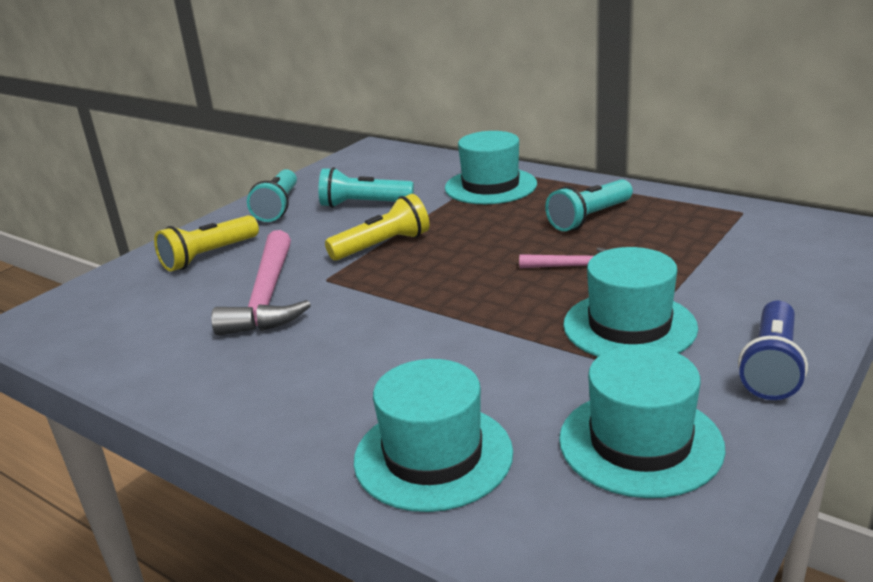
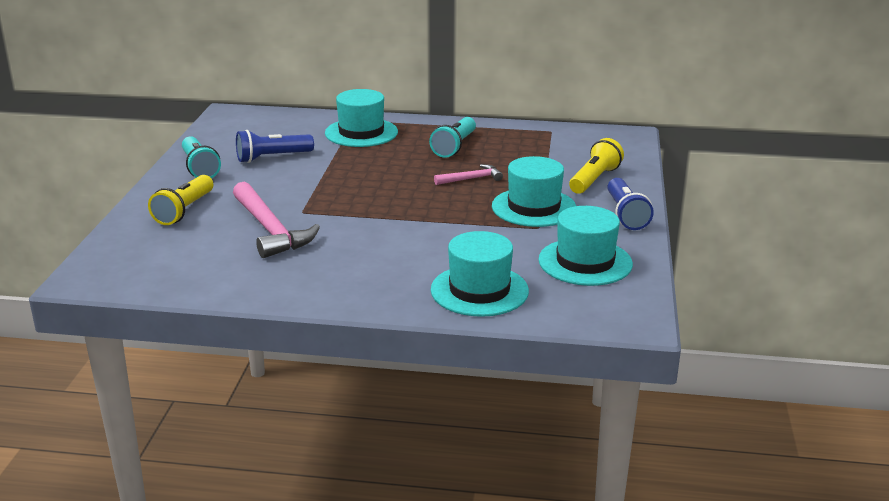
camera: 30 degrees left, 0 degrees up
(363, 204) = (272, 157): turquoise flashlight -> blue flashlight
(383, 246) = (321, 184): yellow flashlight -> yellow flashlight (594, 179)

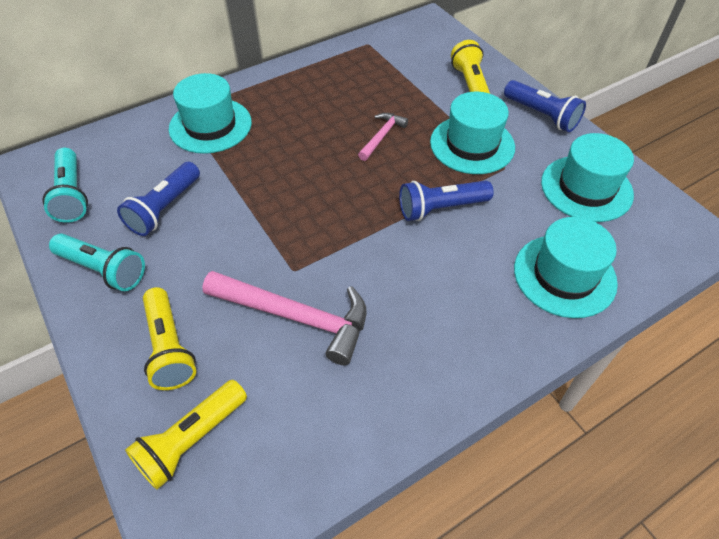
camera: 40 degrees left, 25 degrees up
(140, 246) = (191, 440): none -> yellow flashlight
(449, 226) = (440, 208): none -> blue flashlight
(454, 147) = (317, 102): turquoise flashlight -> turquoise flashlight (72, 195)

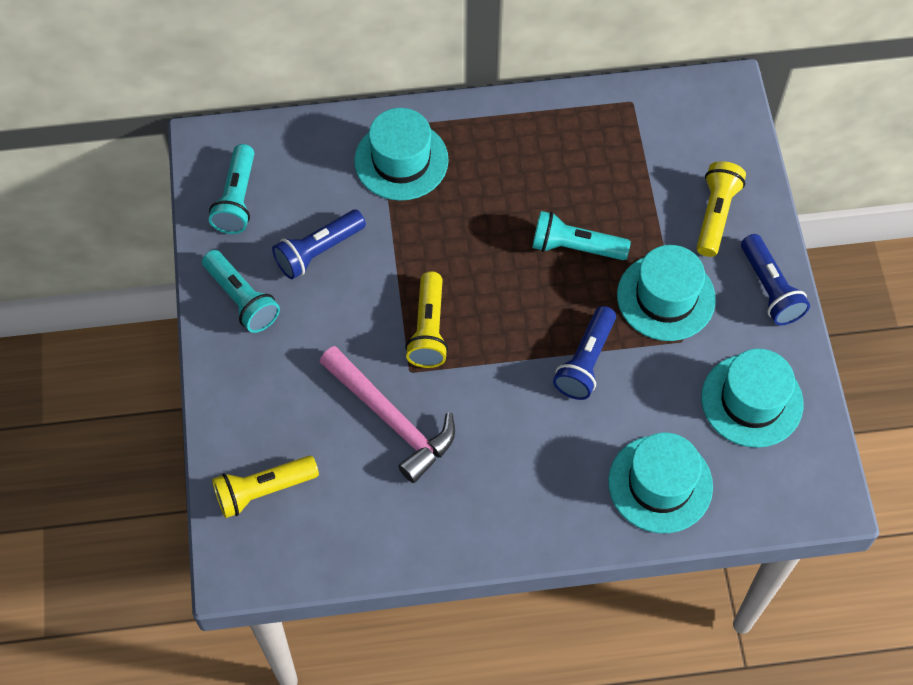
camera: 25 degrees right, 10 degrees up
(169, 348) = (273, 402): yellow flashlight -> yellow flashlight (428, 330)
(382, 136) = (575, 247): pink hammer -> turquoise flashlight
(440, 208) = (585, 362): blue flashlight -> blue flashlight turned 75 degrees counterclockwise

